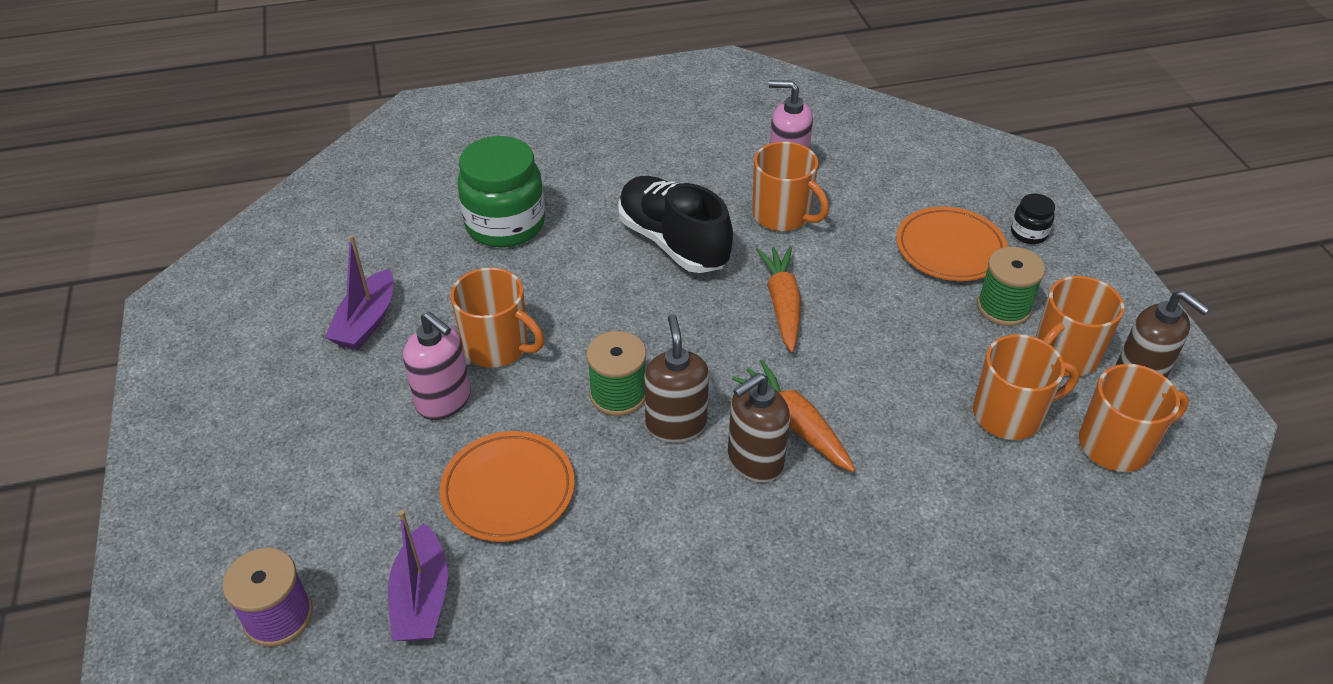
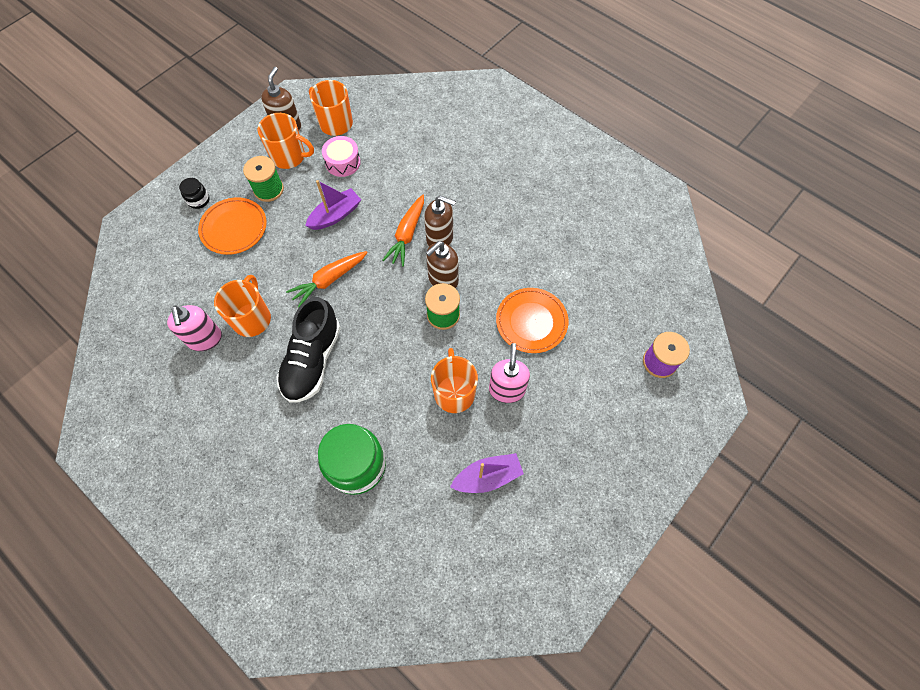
camera: 125 degrees left, 20 degrees up
(421, 598) = (605, 315): purple boat -> purple boat (335, 215)
(1009, 415) = (343, 162): orange mug -> pink drum

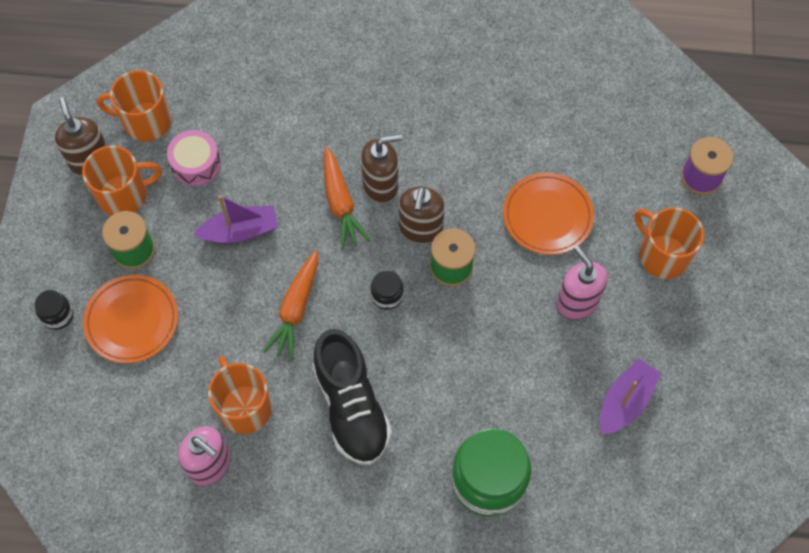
camera: 35 degrees left, 0 degrees up
(335, 215) = (240, 231): purple boat -> purple boat turned 60 degrees clockwise
(389, 307) = (387, 296): none -> black jar
(454, 392) = (527, 340): orange mug -> orange mug (662, 255)

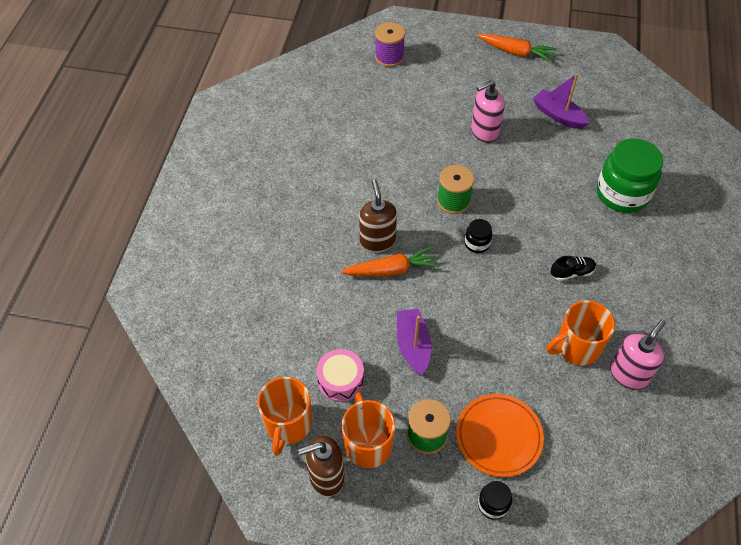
camera: 85 degrees left, 10 degrees down
(296, 309) = (488, 306): orange carrot -> orange carrot (516, 52)
(351, 407) = (572, 272): black shoe -> black shoe, size x0.46
(420, 229) = (419, 218): brown soap dispenser -> none
(547, 216) = (413, 141): orange plate -> none
(662, 255) = (449, 84): orange mug -> none

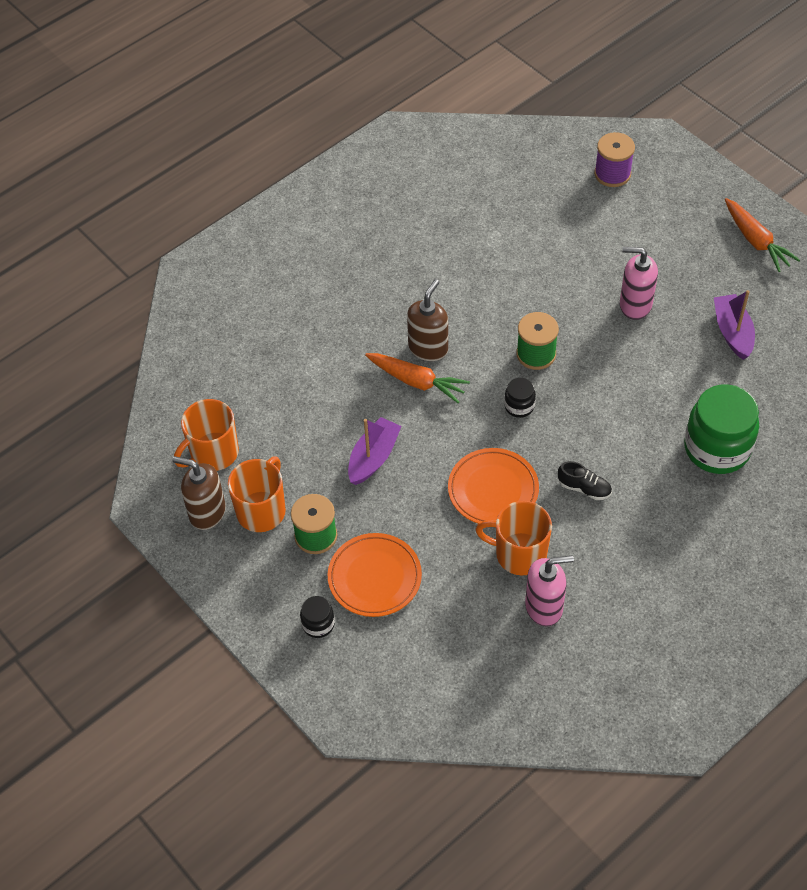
camera: 40 degrees right, 0 degrees up
(340, 380) = (286, 446): pink drum -> none
(516, 313) = (493, 490): none -> orange plate

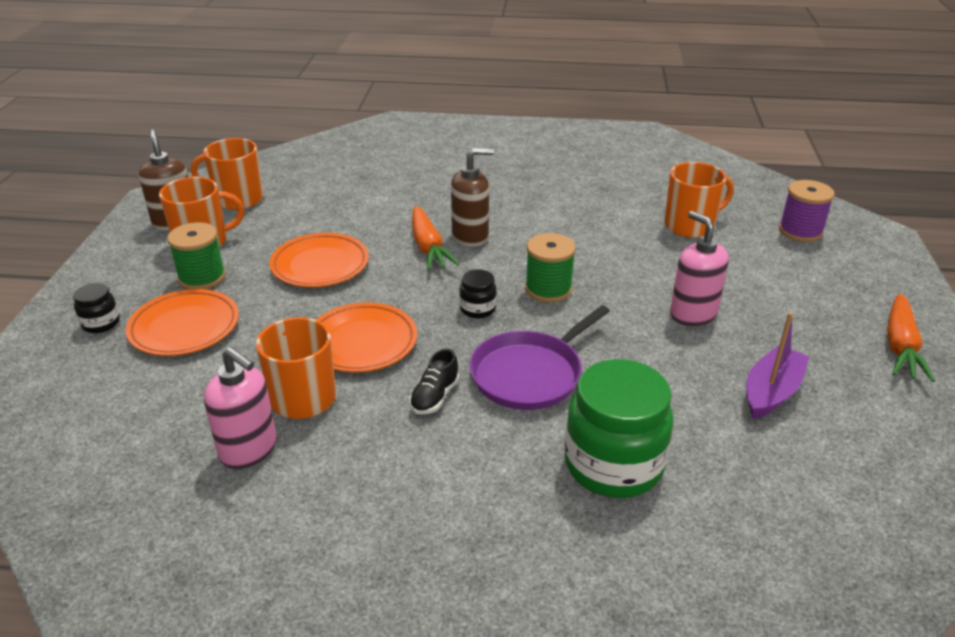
camera: 45 degrees right, 20 degrees down
(373, 457) = (320, 265): purple boat -> orange plate
(546, 221) = (691, 226): none -> orange mug
(584, 488) = (434, 397): black shoe -> black shoe turned 45 degrees clockwise
(609, 427) = (530, 374): none -> purple pan

